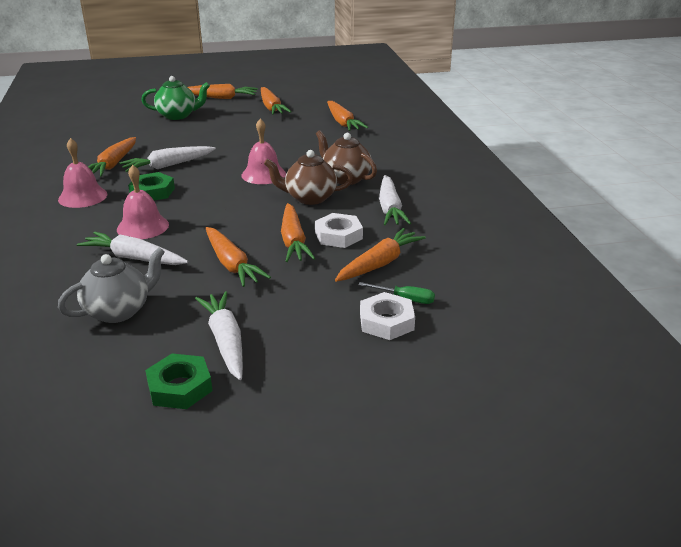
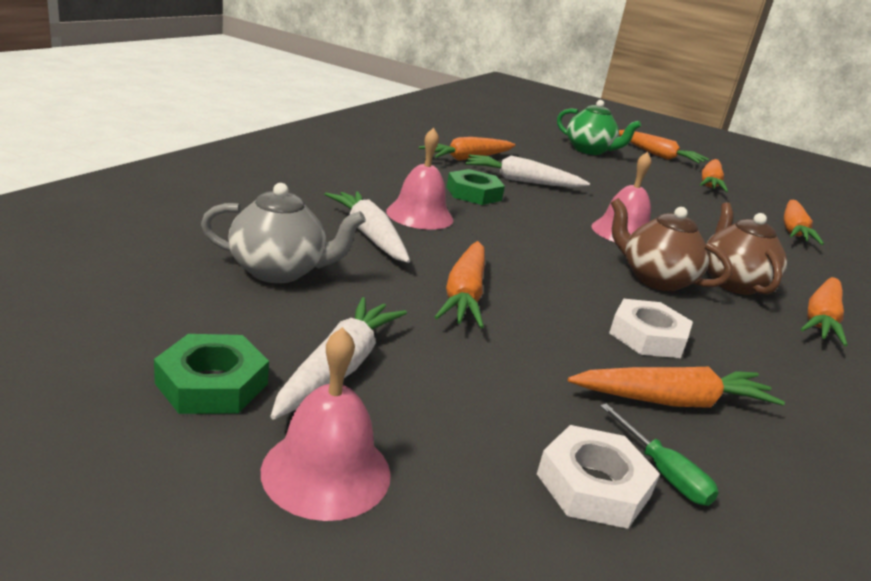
camera: 35 degrees right, 5 degrees down
(83, 196) = (400, 168): pink bell -> pink bell (326, 471)
(293, 241) = (576, 311): orange carrot -> orange carrot (821, 319)
(390, 208) = (766, 344): white carrot -> none

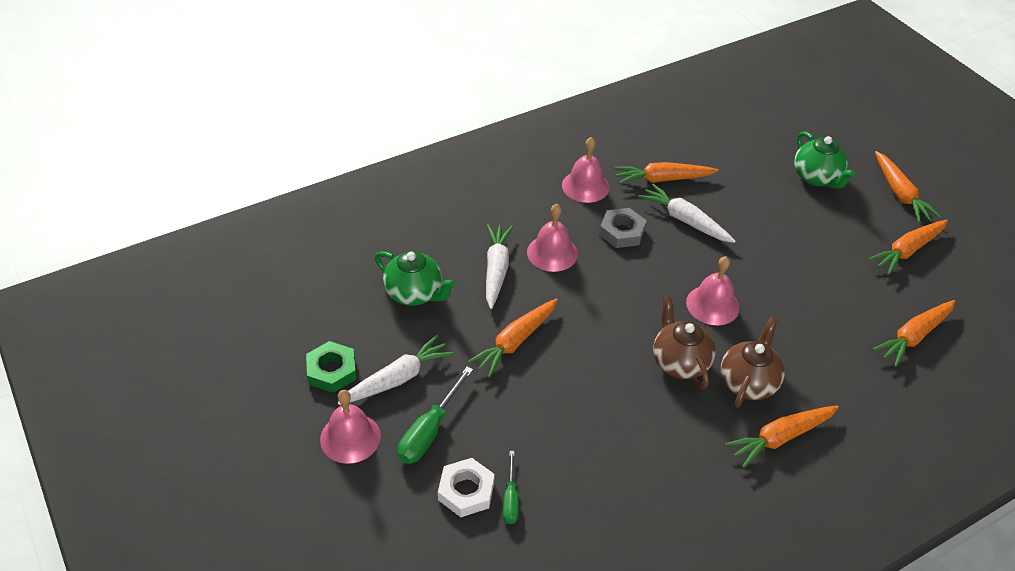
camera: 35 degrees right, 20 degrees up
(279, 271) = (415, 294): grey teapot -> green teapot
(398, 167) = (585, 186): none -> pink bell
(454, 421) = (429, 431): none -> green screwdriver
(473, 193) = (622, 232): green nut -> grey nut
(647, 336) = (609, 411): white nut -> none
(672, 401) = (568, 462): orange carrot -> none

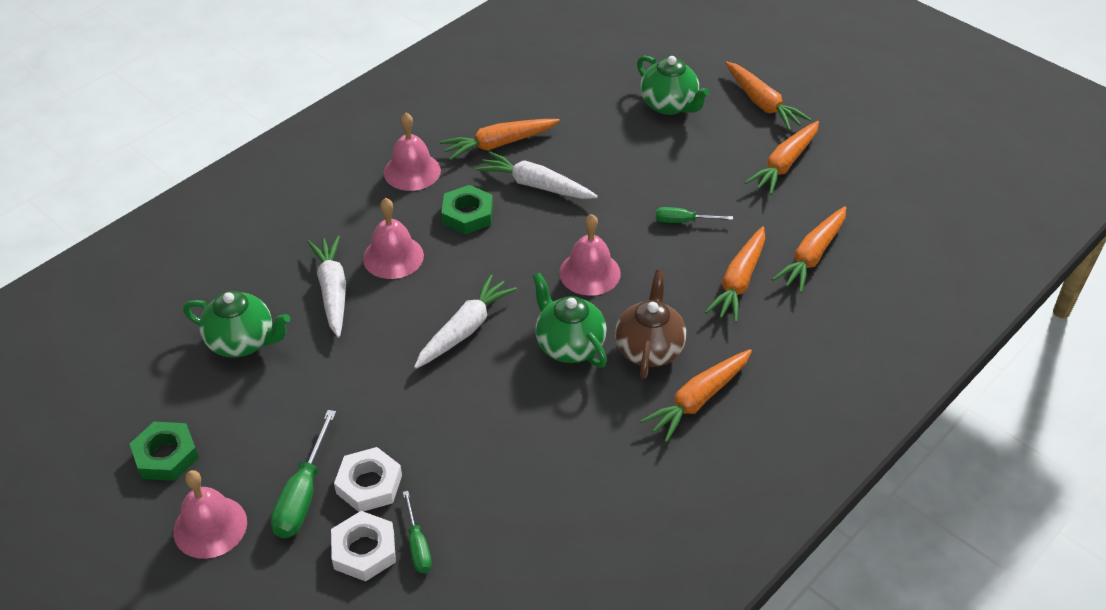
camera: 15 degrees left, 0 degrees up
(397, 379) = (248, 445): white carrot -> white carrot (464, 329)
(484, 437) = (369, 484): none -> white nut
(515, 342) = (377, 368): orange carrot -> orange carrot (739, 281)
(622, 232) = (467, 214): grey nut -> green nut
(679, 362) = (569, 345): brown teapot -> green teapot
(805, 280) = (683, 221): none -> green screwdriver

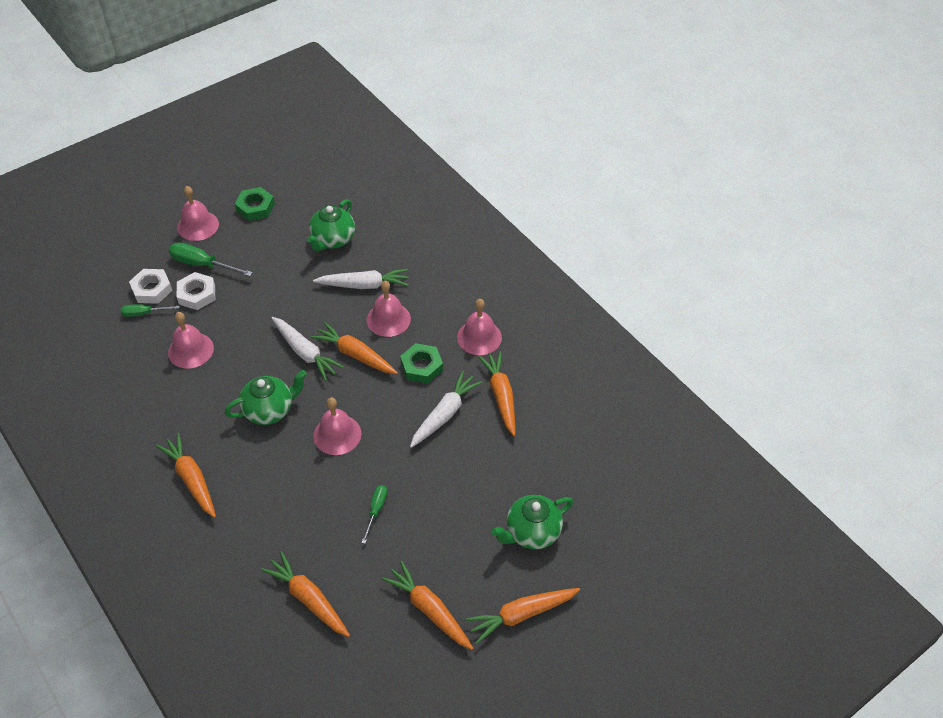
camera: 100 degrees right, 5 degrees up
(482, 461) = (191, 350): none -> pink bell
(649, 349) = (249, 458): brown teapot -> none
(739, 281) = (296, 535): orange carrot -> orange carrot (355, 355)

